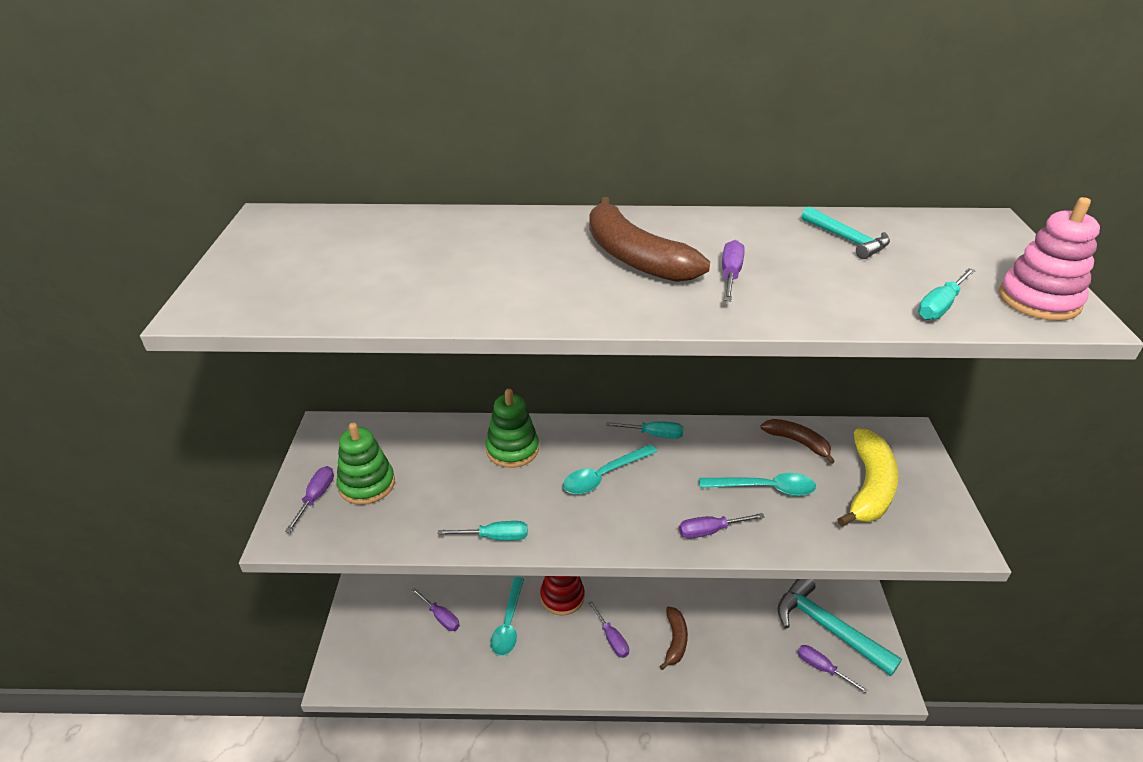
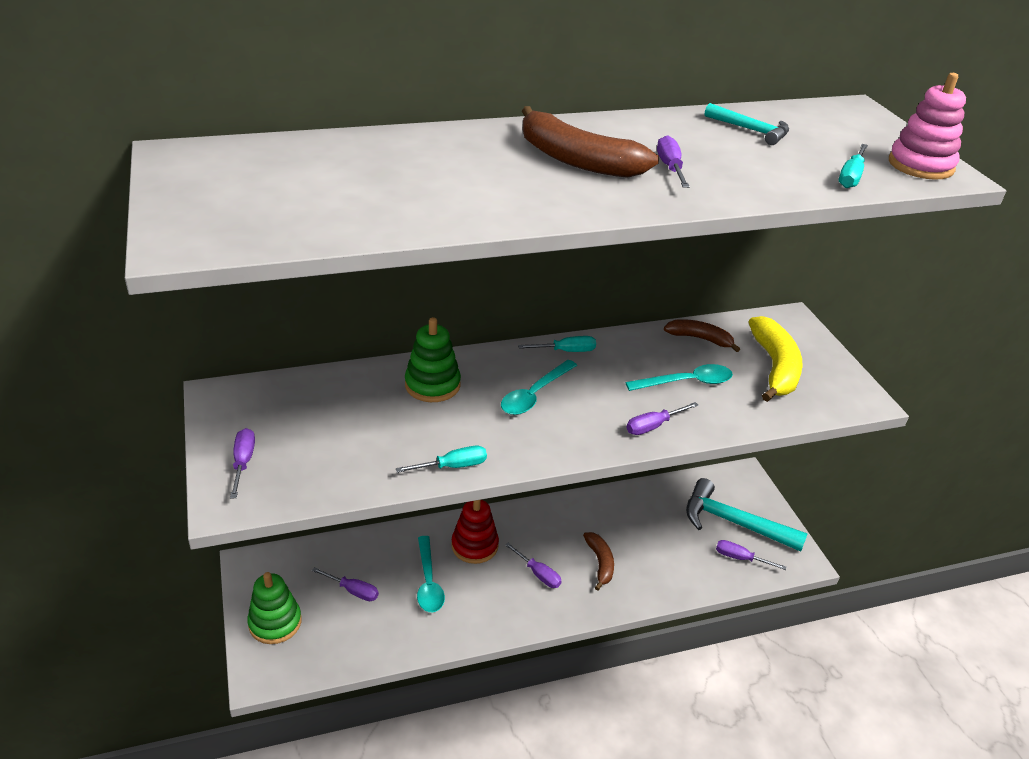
camera: 20 degrees left, 0 degrees up
(367, 484) = (293, 441): green stacking toy -> green stacking toy (275, 623)

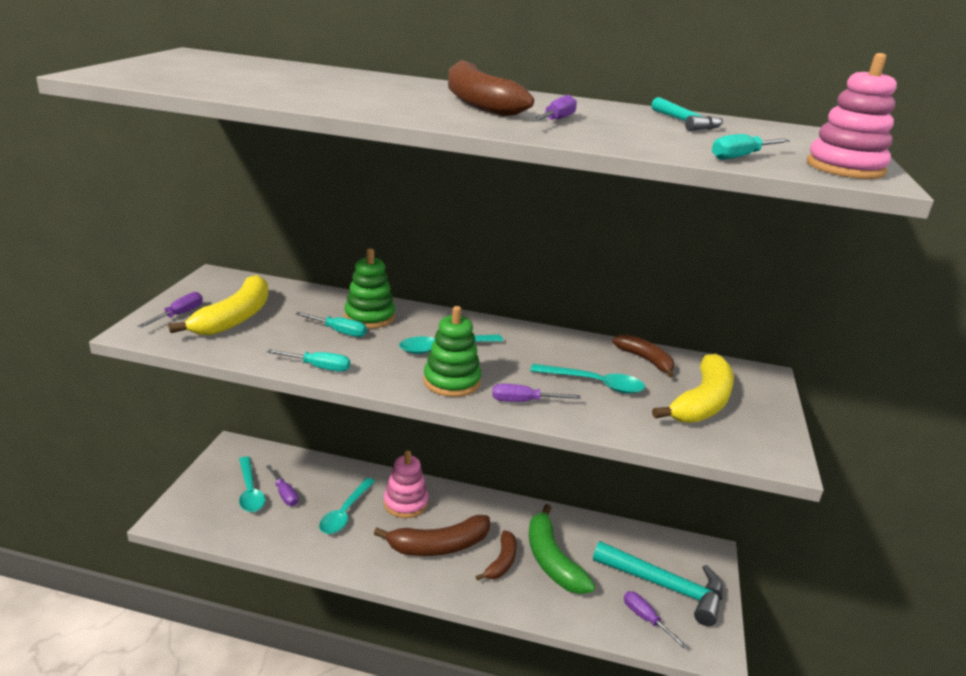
camera: 30 degrees right, 10 degrees down
(275, 623) = (211, 490): green stacking toy -> green stacking toy (452, 381)
(305, 441) = (235, 318): none -> yellow banana
(315, 604) = (250, 491): none -> turquoise spoon
(474, 546) = (405, 503): red stacking toy -> pink stacking toy
(538, 574) = (439, 546): purple screwdriver -> brown banana
(566, 351) = (507, 330): turquoise screwdriver -> turquoise screwdriver (339, 331)
(637, 541) = (552, 560): none -> green banana
(734, 523) = (665, 586): turquoise hammer -> turquoise hammer turned 150 degrees clockwise

